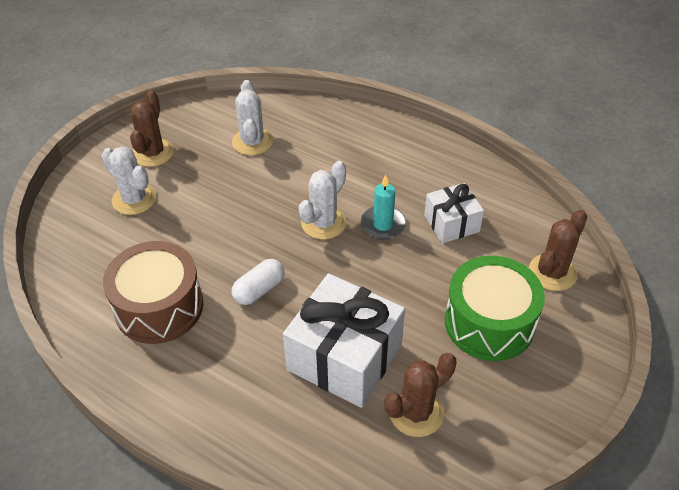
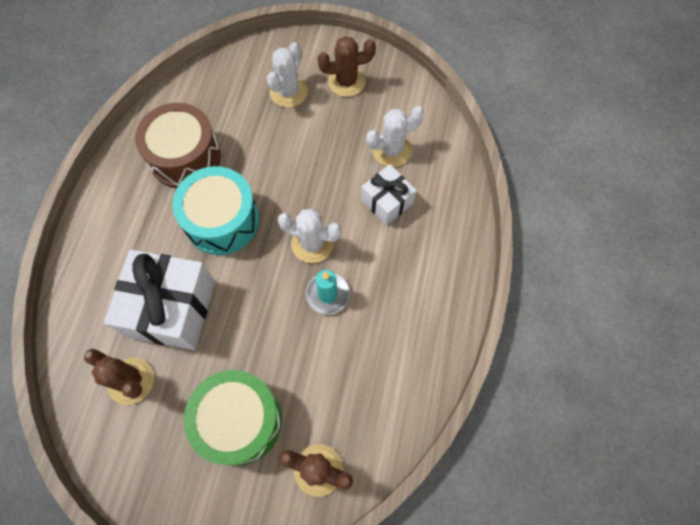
camera: 70 degrees right, 20 degrees up
(259, 290) = (222, 220): white capsule -> turquoise drum
(451, 223) = (351, 356): white gift -> white gift (387, 201)

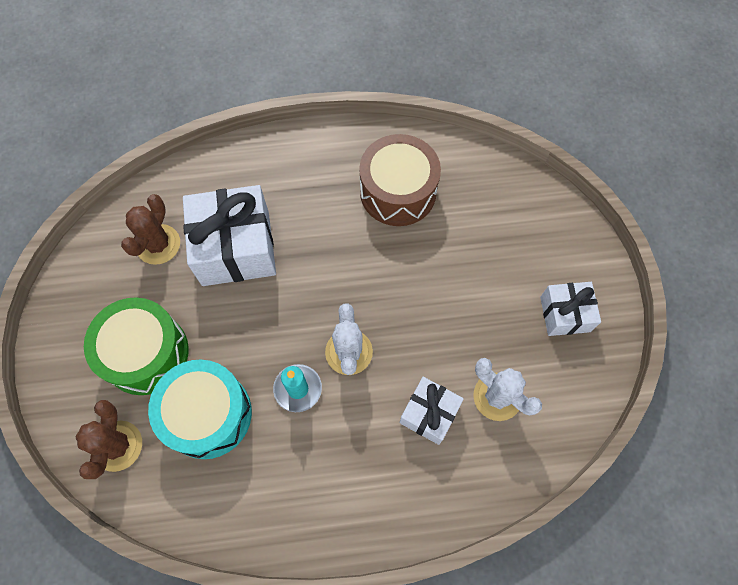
camera: 70 degrees right, 0 degrees up
(222, 220) = (342, 254): turquoise drum -> turquoise drum (208, 414)
(288, 92) = (520, 258): white cactus -> none
(346, 81) = (565, 314): brown cactus -> white gift

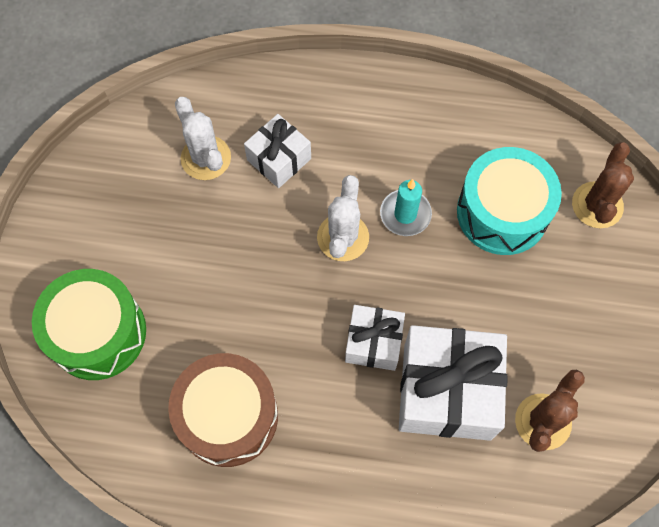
camera: 165 degrees left, 0 degrees up
(146, 353) = (564, 290): green drum -> green drum (98, 333)
(565, 314) = (99, 219): white gift -> white gift (373, 343)

